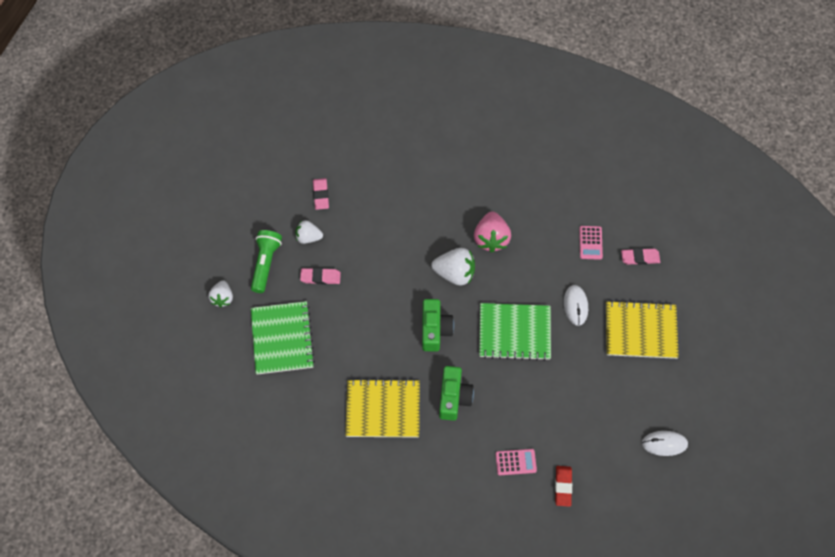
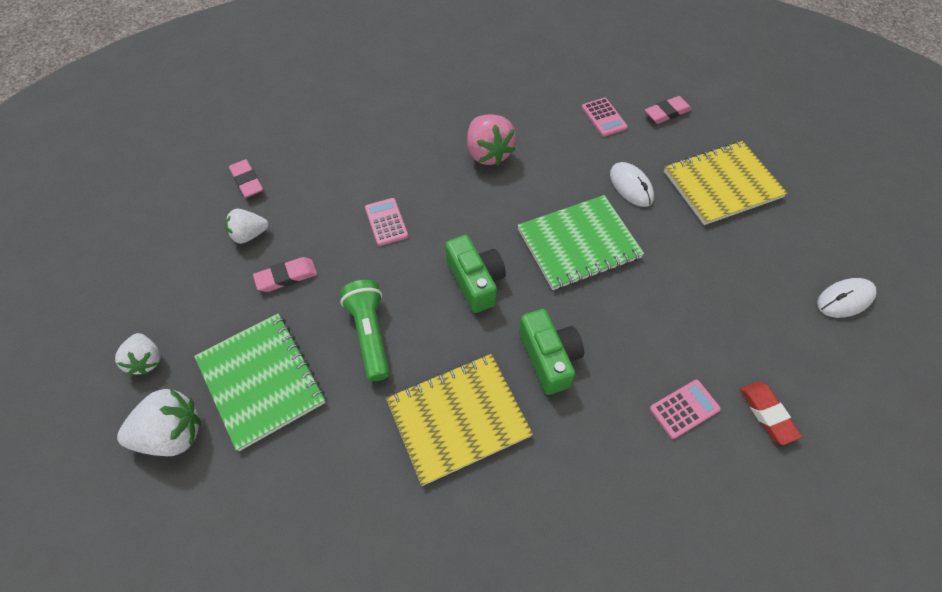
camera: 25 degrees left, 5 degrees down
(265, 264) = (199, 289): green flashlight -> green flashlight (370, 334)
(398, 264) = (386, 222): none -> pink calculator
(455, 273) = (465, 206): white strawberry -> white strawberry (173, 434)

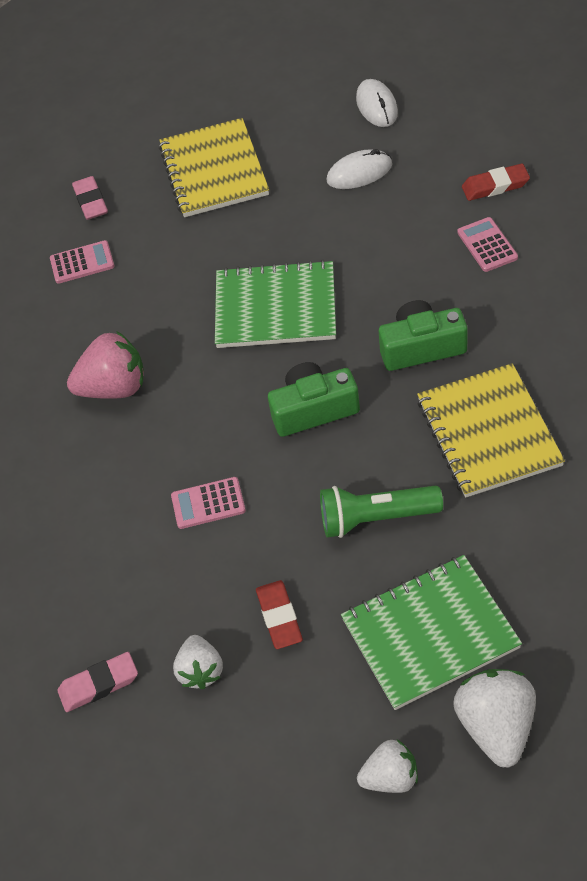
camera: 75 degrees left, 5 degrees down
(286, 277) = (279, 617): pink eraser -> red eraser
(578, 244) = (275, 307): green notebook -> green notebook turned 75 degrees counterclockwise
(631, 186) = (200, 250): white mouse -> white mouse (359, 173)

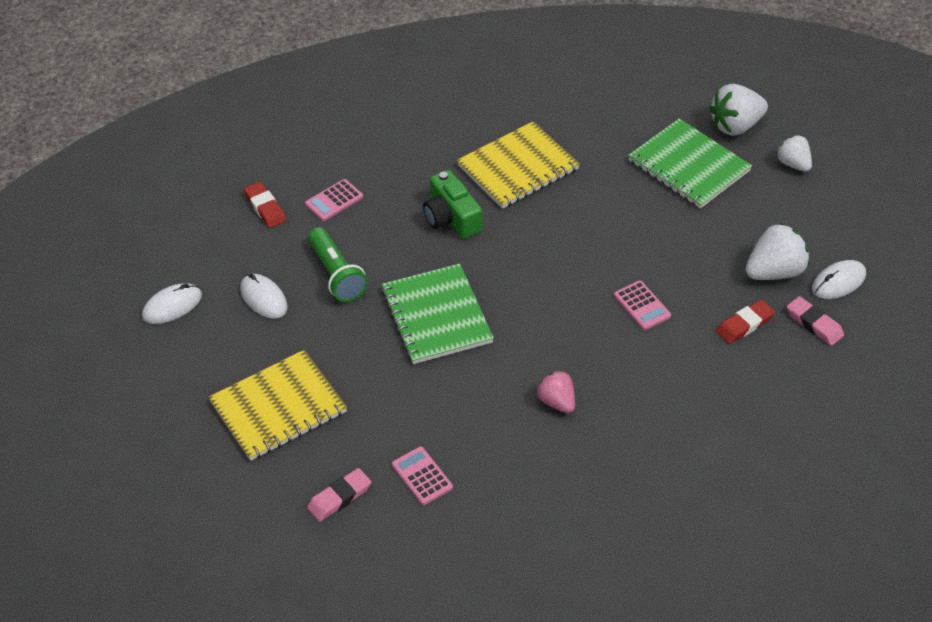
camera: 115 degrees left, 5 degrees down
(114, 387) = (556, 402): pink strawberry -> pink strawberry, size x0.64
(151, 744) = (838, 282): none -> white mouse
(200, 671) = (774, 271): white strawberry -> white strawberry, size x1.57
(279, 617) = (714, 241): red eraser -> red eraser (744, 325)
(313, 410) = (532, 266): green camera -> none
(376, 518) = (614, 210): green flashlight -> green flashlight (336, 275)

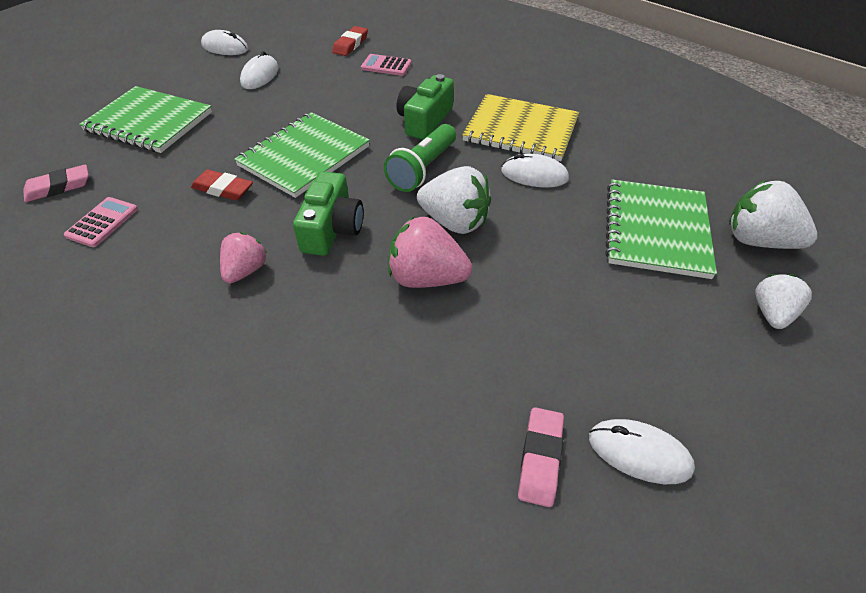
camera: 55 degrees right, 0 degrees up
(278, 407) = (149, 122): yellow notebook -> green notebook
(336, 275) = (310, 94): green flashlight -> green flashlight (422, 169)
(339, 497) = (59, 187): pink eraser -> pink eraser turned 45 degrees counterclockwise
(548, 335) = (332, 229): none -> green camera
(580, 192) = (534, 175): none -> white mouse
(642, 306) = (426, 278): pink calculator -> pink strawberry
(744, 325) = (474, 381): red eraser -> red eraser (223, 189)
(774, 271) = (586, 372): white strawberry -> white strawberry (454, 222)

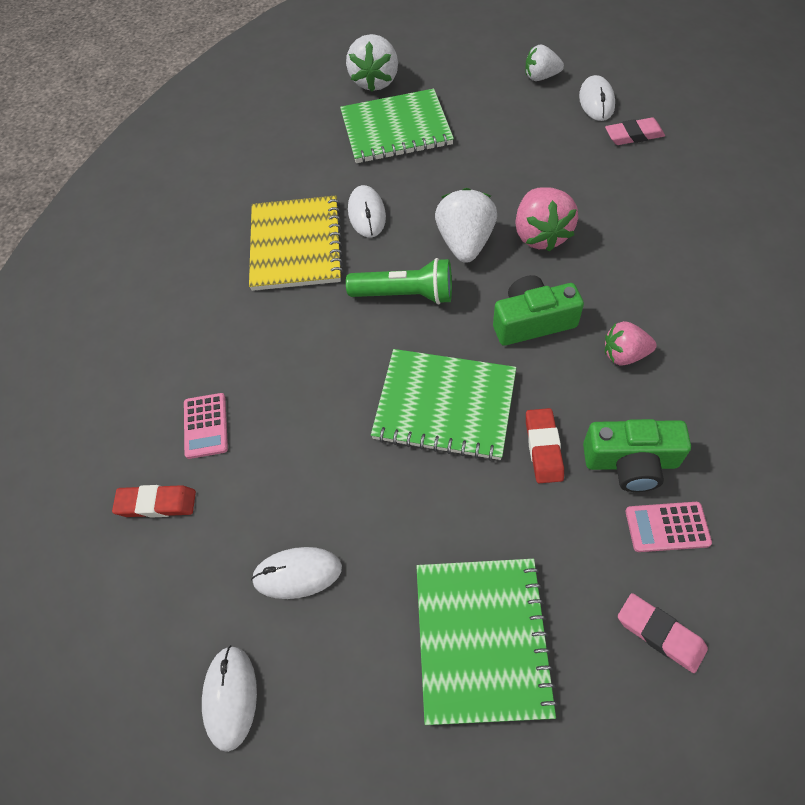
camera: 110 degrees left, 10 degrees up
(424, 120) = (318, 329): green camera -> green camera (631, 462)
(771, 313) = (446, 68): white strawberry -> white strawberry (541, 77)

